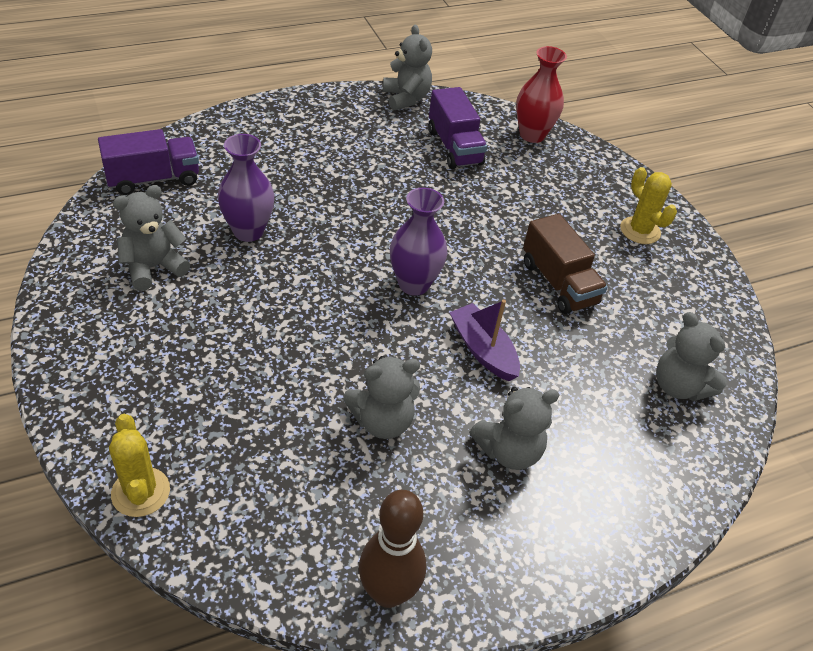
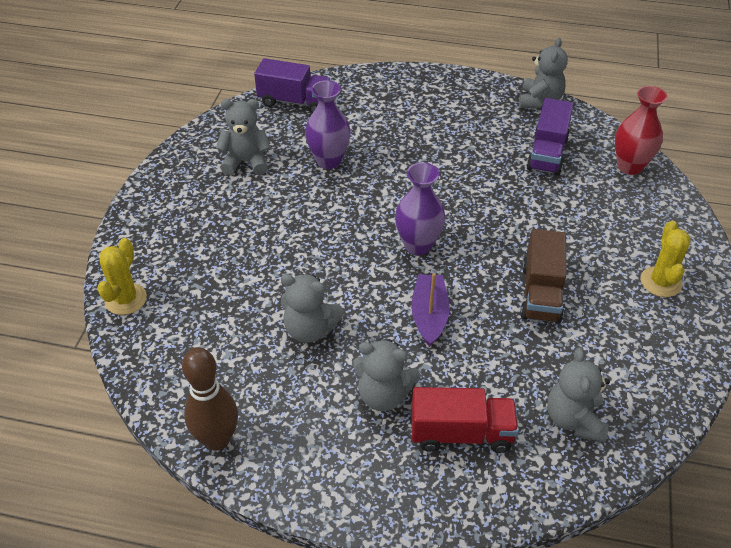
camera: 40 degrees right, 0 degrees up
(605, 450) = (461, 433): none -> red truck

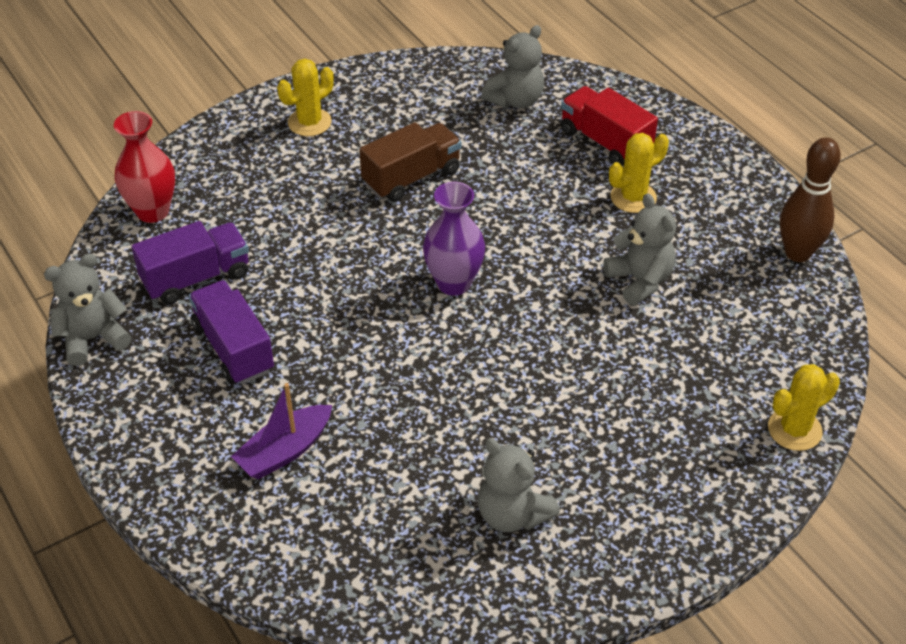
camera: 135 degrees left, 0 degrees up
(294, 102) = (348, 569): purple truck -> purple truck (234, 348)
(329, 161) = (418, 441): purple vase -> none
(383, 395) = (633, 197): grey teddy bear -> yellow cactus
(429, 315) = (525, 223): purple boat -> purple boat (285, 451)

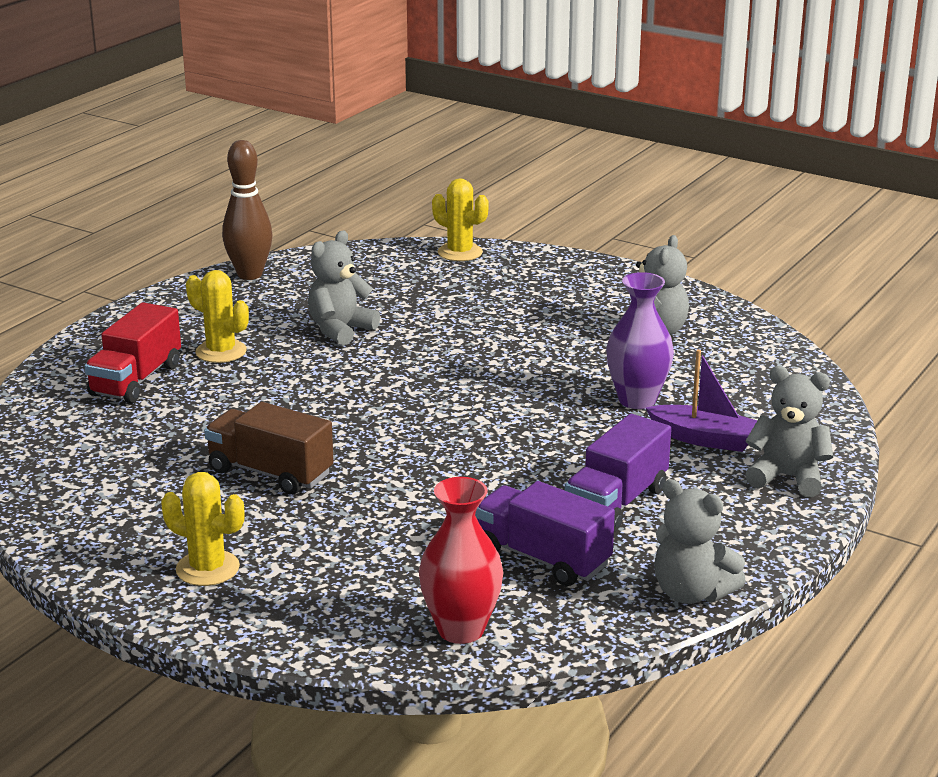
camera: 115 degrees left, 20 degrees down
(454, 283) = (418, 411): purple vase -> purple vase (637, 400)
(515, 100) = (84, 443): grey teddy bear -> grey teddy bear (787, 477)

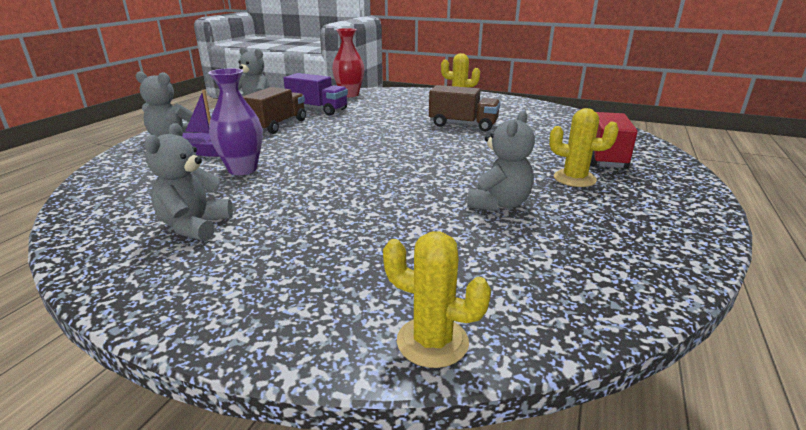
camera: 170 degrees right, 0 degrees up
(250, 274) = (669, 263): brown bowling pin -> none
(616, 502) = (277, 125): purple truck -> brown truck

